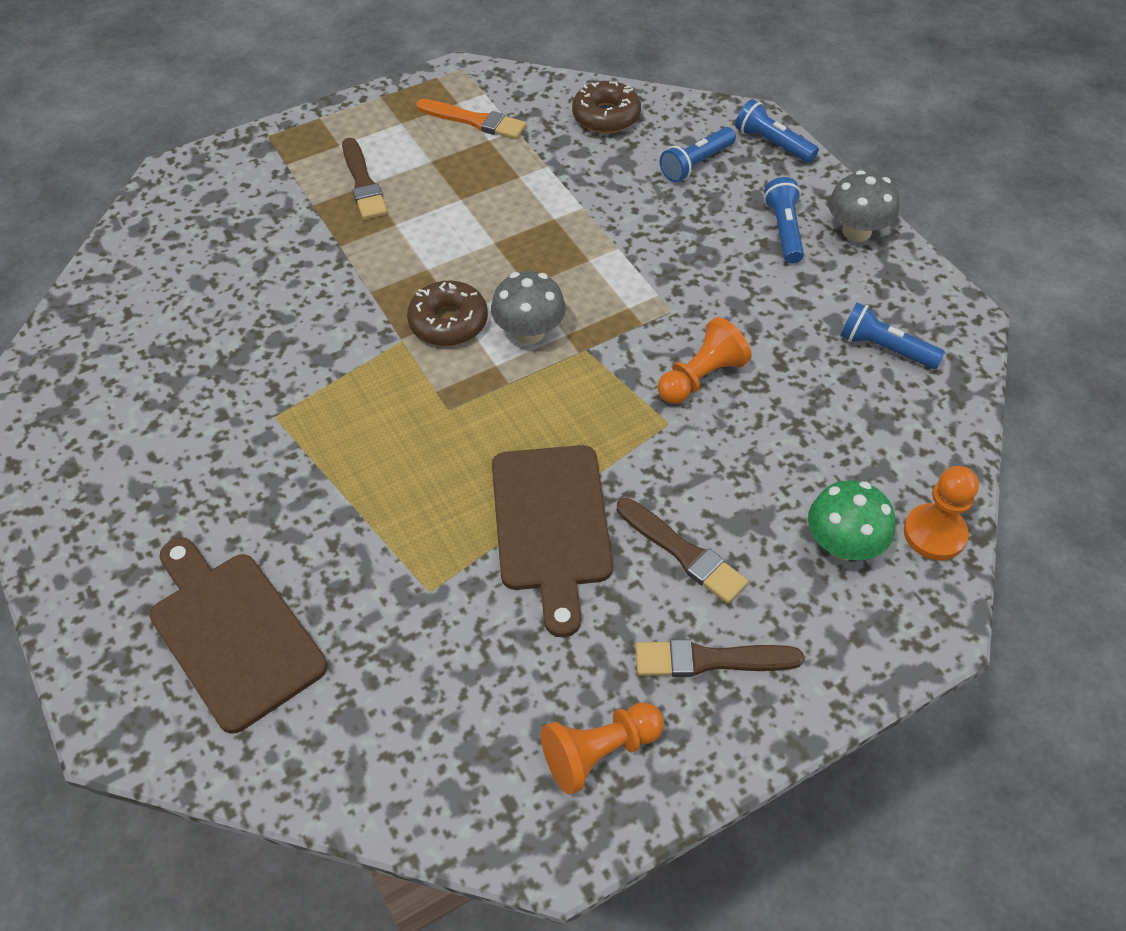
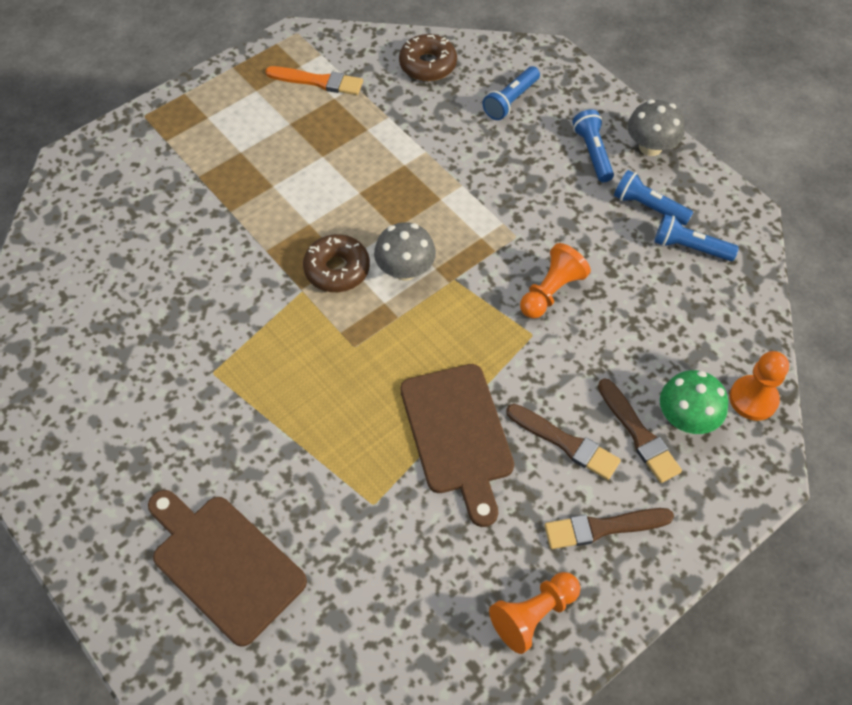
camera: 10 degrees left, 5 degrees up
(363, 183) = (236, 150): brown brush -> brown brush (638, 433)
(772, 144) = (569, 75): blue flashlight -> blue flashlight (648, 207)

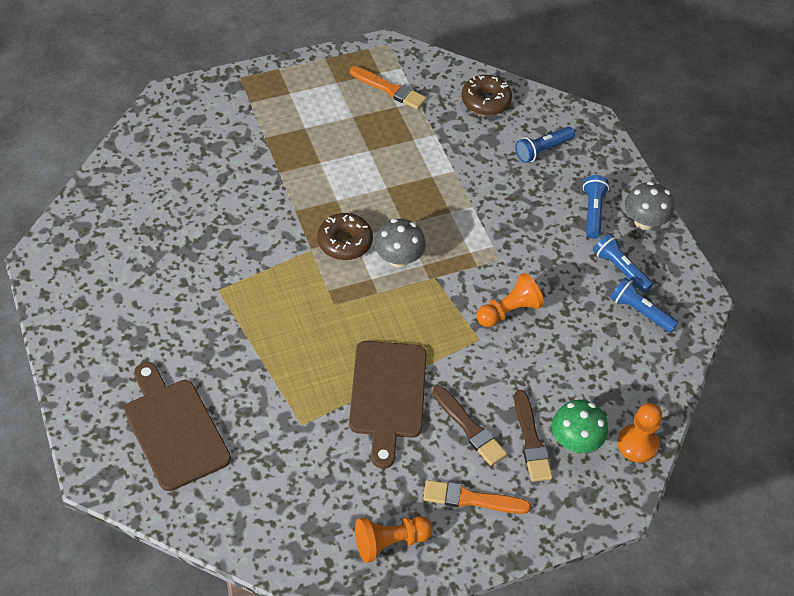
camera: 15 degrees right, 5 degrees down
(603, 527) = (472, 499): brown brush -> orange brush

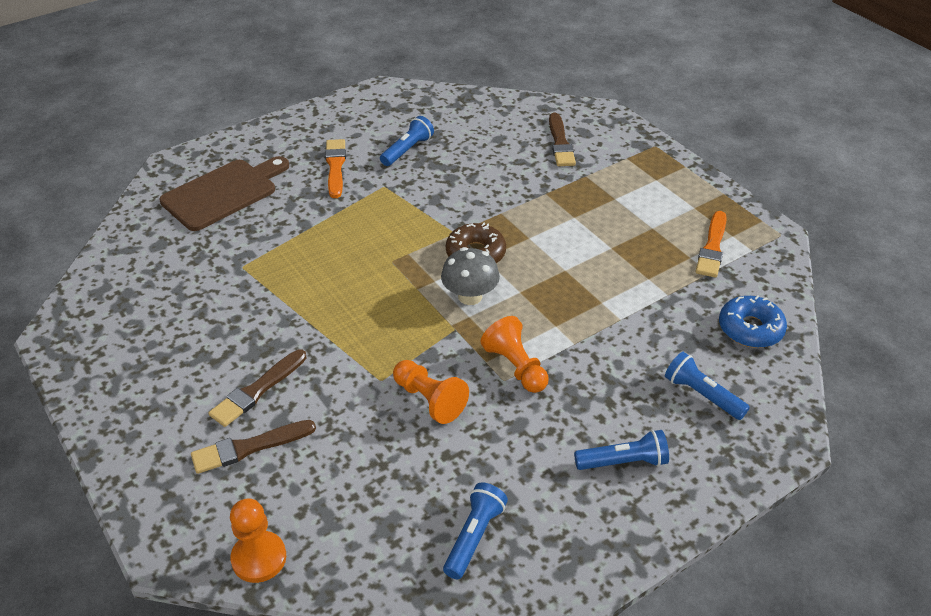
camera: 80 degrees right, 10 degrees down
(206, 141) = (560, 143): none -> brown brush
(387, 395) = (287, 319): brown cutting board -> none
(390, 542) = (111, 351): orange pawn -> orange pawn (516, 367)
(472, 499) = (166, 407): orange brush -> orange brush (335, 167)
(485, 101) = (750, 329): brown donut -> blue donut
(575, 441) = (254, 490): green mushroom -> none
(620, 269) = (538, 504): blue flashlight -> blue flashlight (407, 150)
(644, 221) = (636, 523): grey mushroom -> none

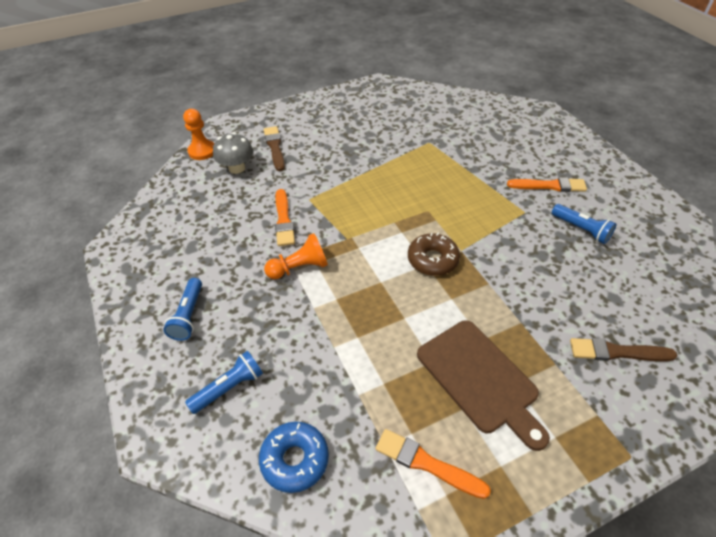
camera: 100 degrees right, 5 degrees up
(224, 193) = (510, 133): brown cutting board -> brown cutting board (480, 379)
(257, 390) = (316, 149): brown brush -> none
(429, 400) = (283, 220): orange pawn -> orange brush
(470, 296) = (381, 251): grey mushroom -> grey mushroom (237, 168)
(474, 536) = (171, 230): blue flashlight -> none

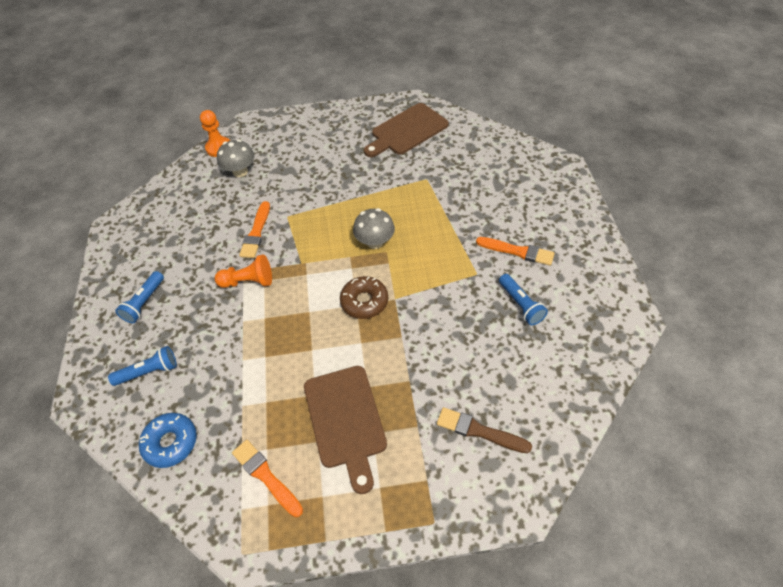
camera: 20 degrees right, 5 degrees up
(275, 147) = (282, 156): brown brush -> none
(387, 107) = (407, 131): none -> brown cutting board
(411, 204) = (375, 242): none -> grey mushroom

